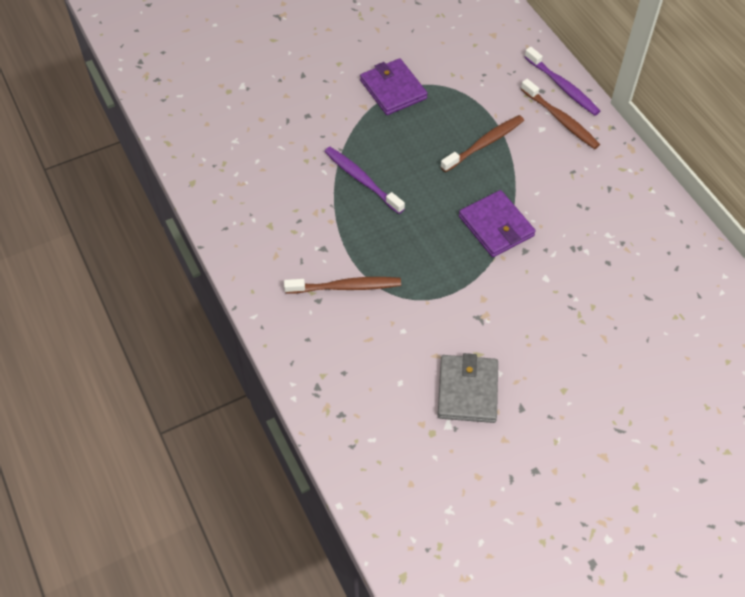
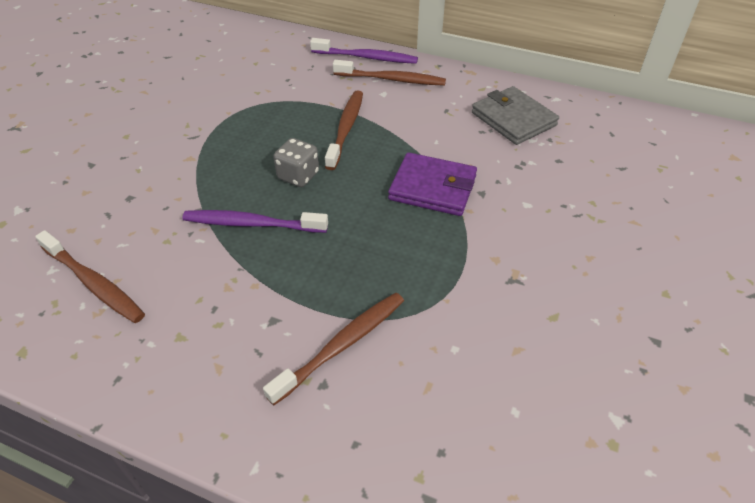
camera: 40 degrees left, 10 degrees down
(250, 164) = (94, 283): none -> brown toothbrush
(393, 89) = (208, 130): purple wallet -> none
(418, 162) = (298, 176): none -> grey dice
(467, 390) = (590, 363): grey wallet -> grey wallet (513, 119)

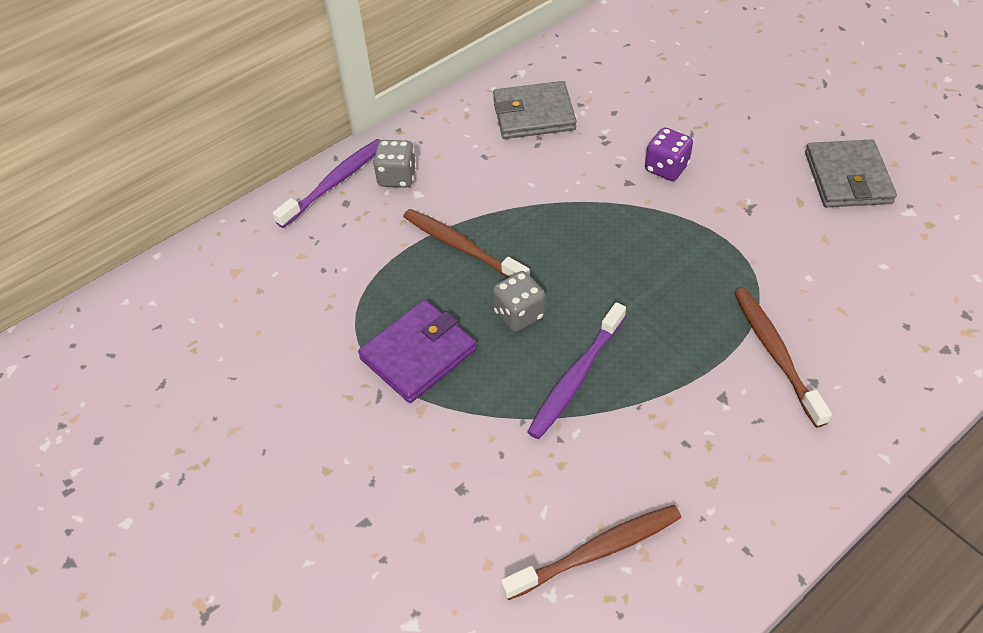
camera: 60 degrees left, 5 degrees up
(391, 79) = (397, 177): brown toothbrush -> grey dice
(432, 188) = (602, 214): purple wallet -> purple wallet (418, 354)
(518, 210) = (666, 168): none -> purple dice
(621, 348) = (847, 178): none -> grey wallet

